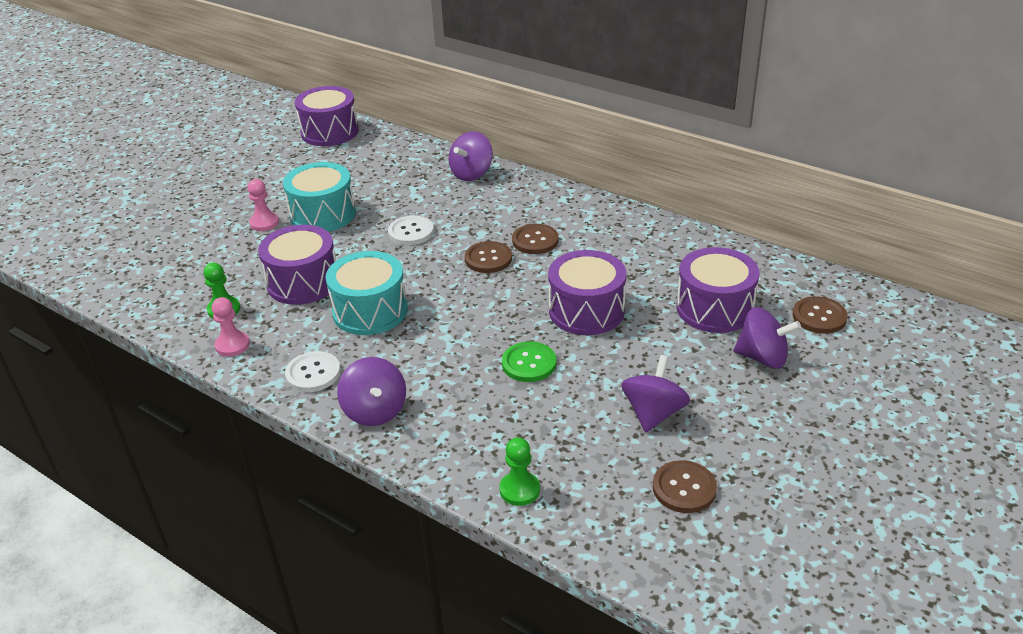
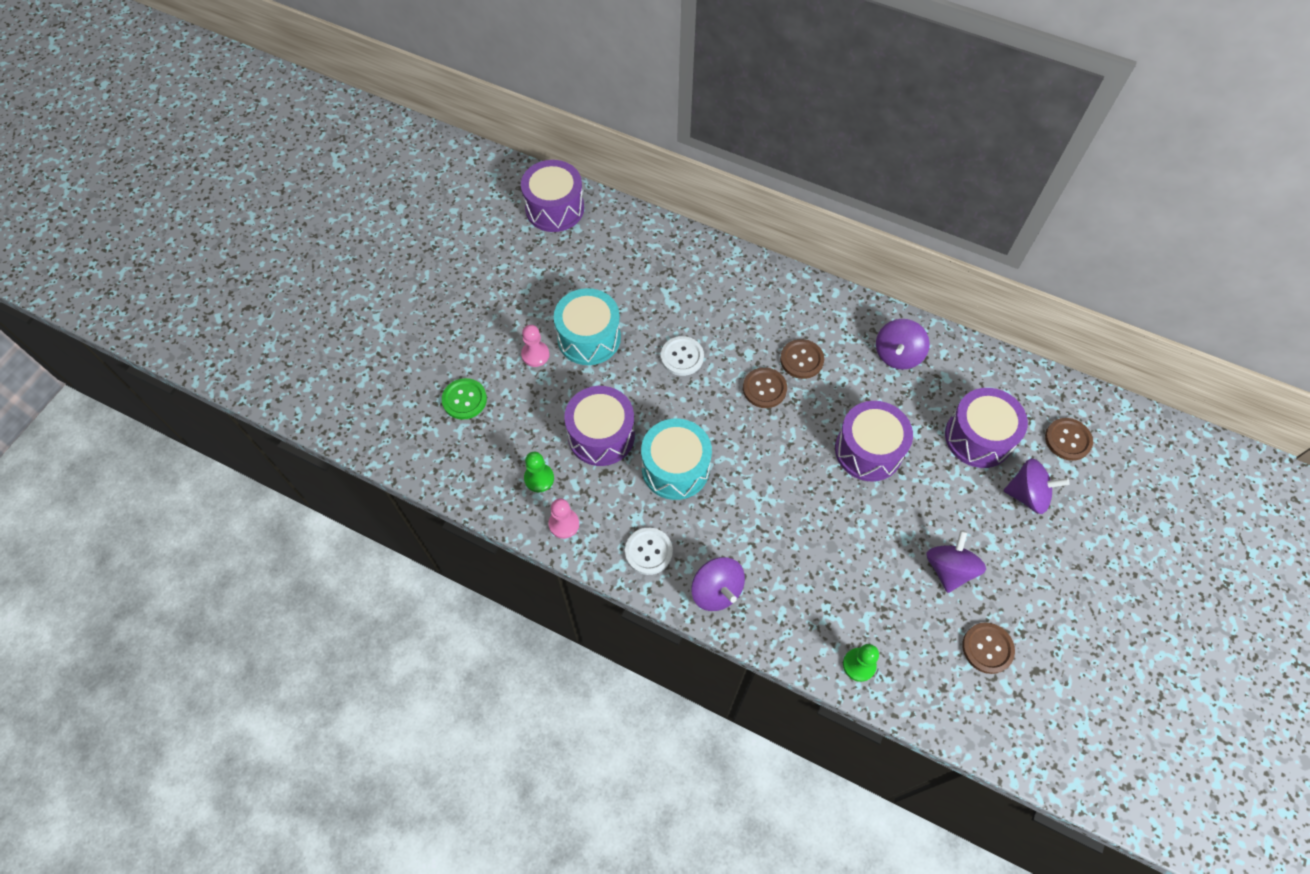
camera: 10 degrees left, 25 degrees up
(471, 173) = (717, 265): purple spinning top -> purple spinning top (897, 354)
(529, 363) = (833, 521): green button -> green button (464, 399)

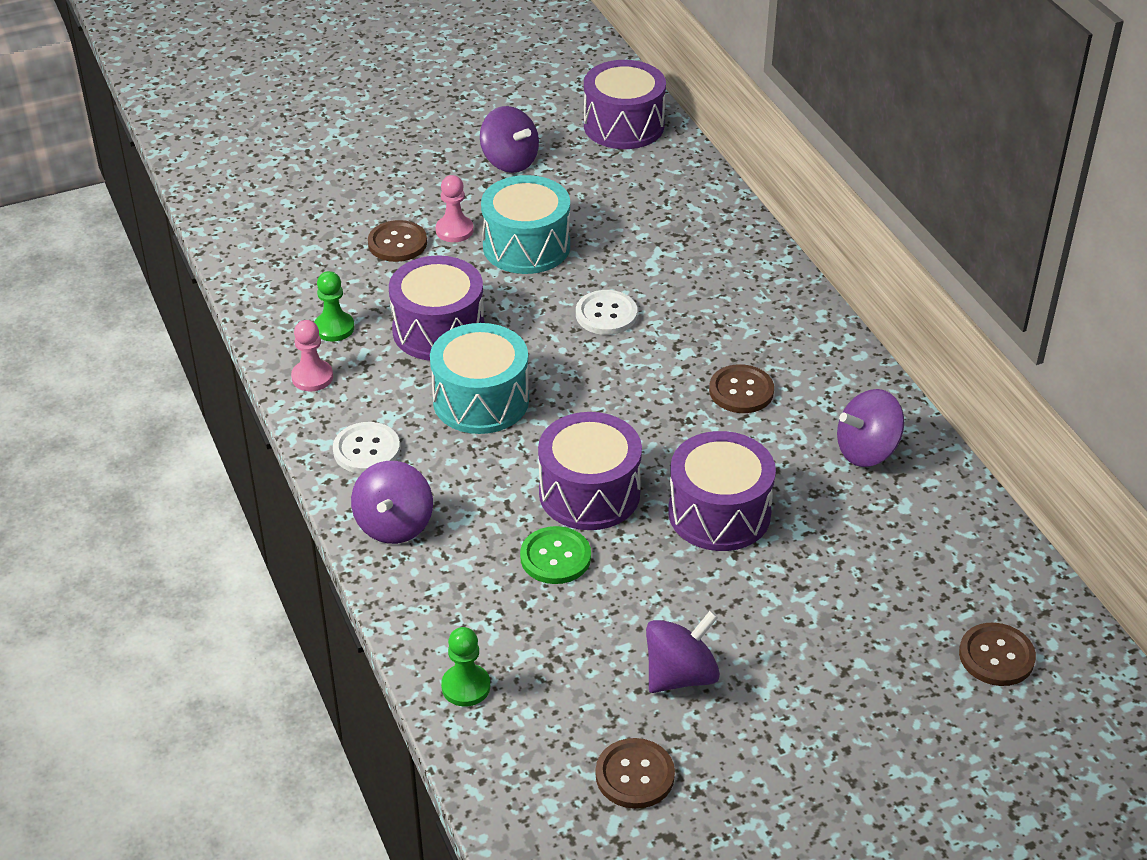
camera: 40 degrees right, 20 degrees down
(464, 399) = (341, 228): green button -> green button (555, 557)
(764, 388) = (665, 391): brown button -> brown button (397, 243)
(978, 437) = (875, 583): purple drum -> purple drum (589, 493)
(1027, 495) = (871, 673): purple spinning top -> purple spinning top (509, 161)

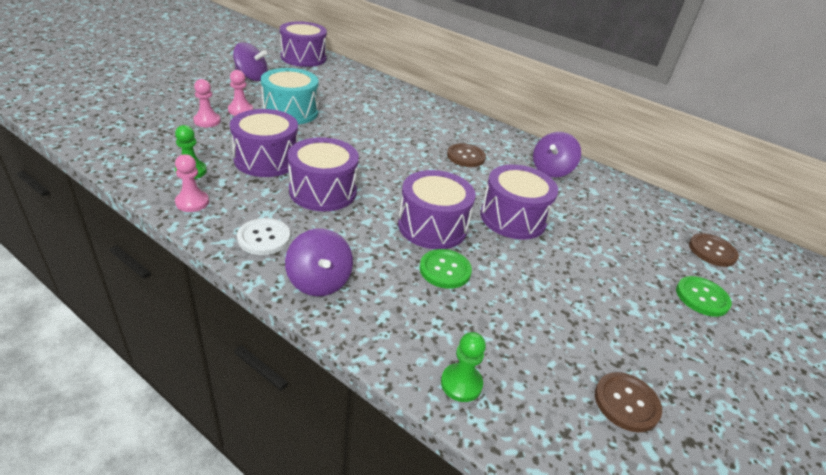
camera: 35 degrees left, 5 degrees down
(397, 243) = (207, 121): brown button -> pink pawn
(481, 400) = (323, 191): turquoise drum -> purple drum
(606, 314) = (363, 135): white button -> none
(680, 675) = (584, 319): purple spinning top -> none
(888, 708) = (702, 297): none -> green button

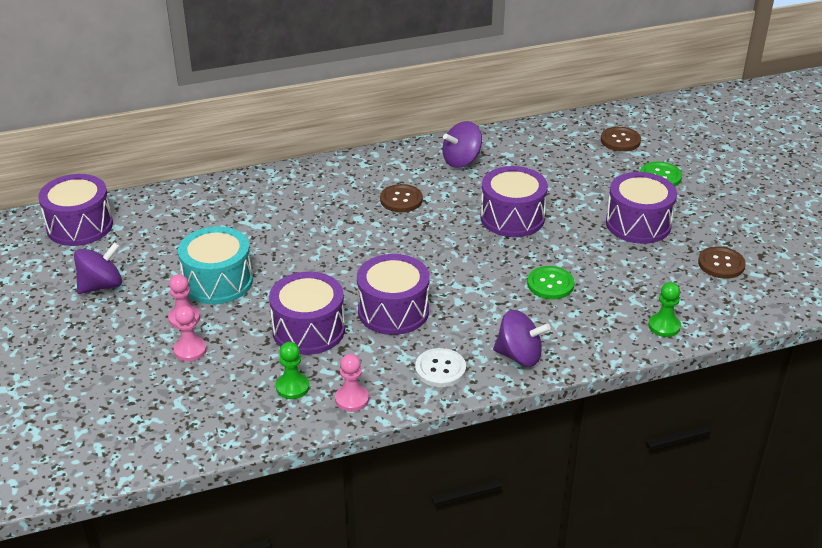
camera: 50 degrees left, 0 degrees up
(432, 226) = (492, 267): purple drum -> purple drum (638, 224)
(551, 170) = (461, 161): purple spinning top -> purple spinning top turned 75 degrees clockwise

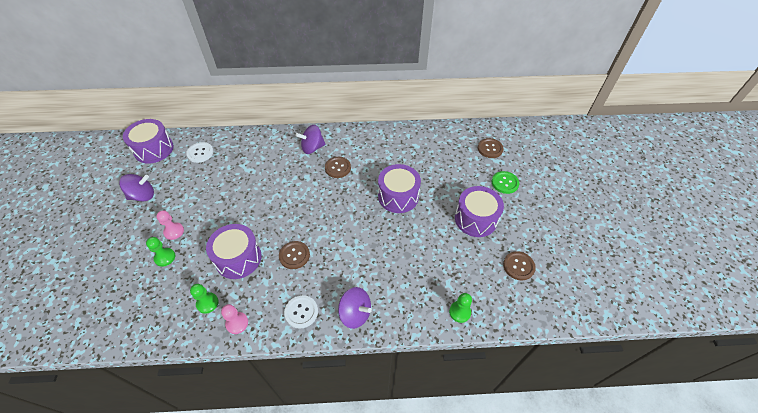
camera: 15 degrees right, 15 degrees up
(164, 218) = (200, 153): none -> white button
(190, 350) = (165, 257): pink pawn -> green pawn
(218, 282) = (206, 208): turquoise drum -> none
(393, 311) = (294, 255): purple drum -> brown button
(461, 161) = (386, 145): purple spinning top -> purple spinning top (312, 148)
(550, 284) = (399, 257): green button -> none

